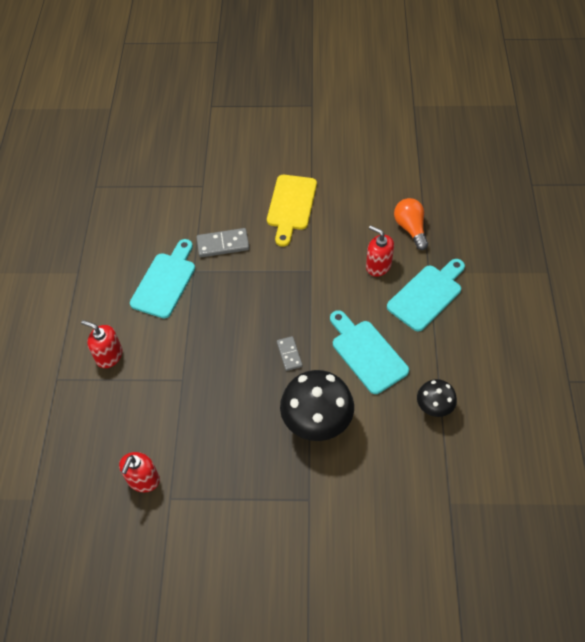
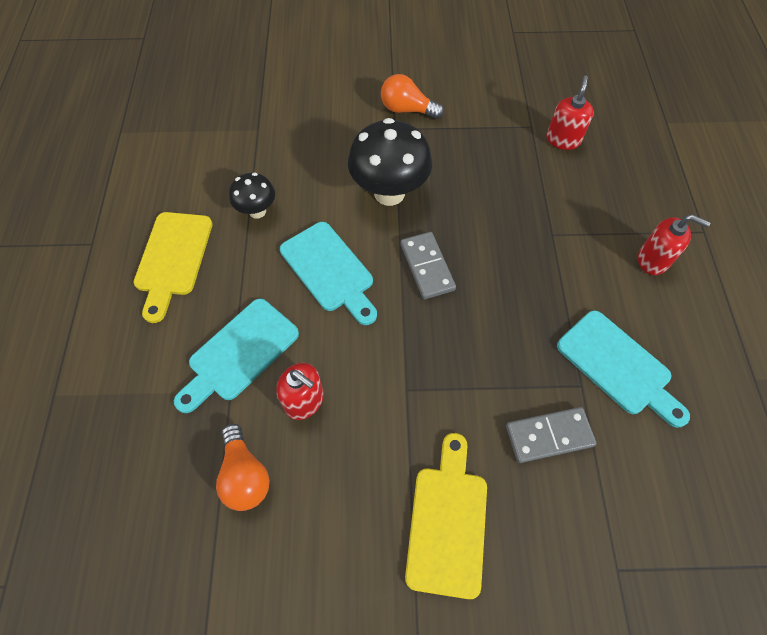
camera: 175 degrees right, 5 degrees up
(165, 282) = (618, 366): turquoise cutting board -> turquoise cutting board turned 60 degrees counterclockwise
(289, 354) = (427, 267): grey domino -> grey domino, size x1.57
(294, 525) = (407, 110): none -> orange light bulb
(495, 366) = (173, 259): none -> yellow cutting board

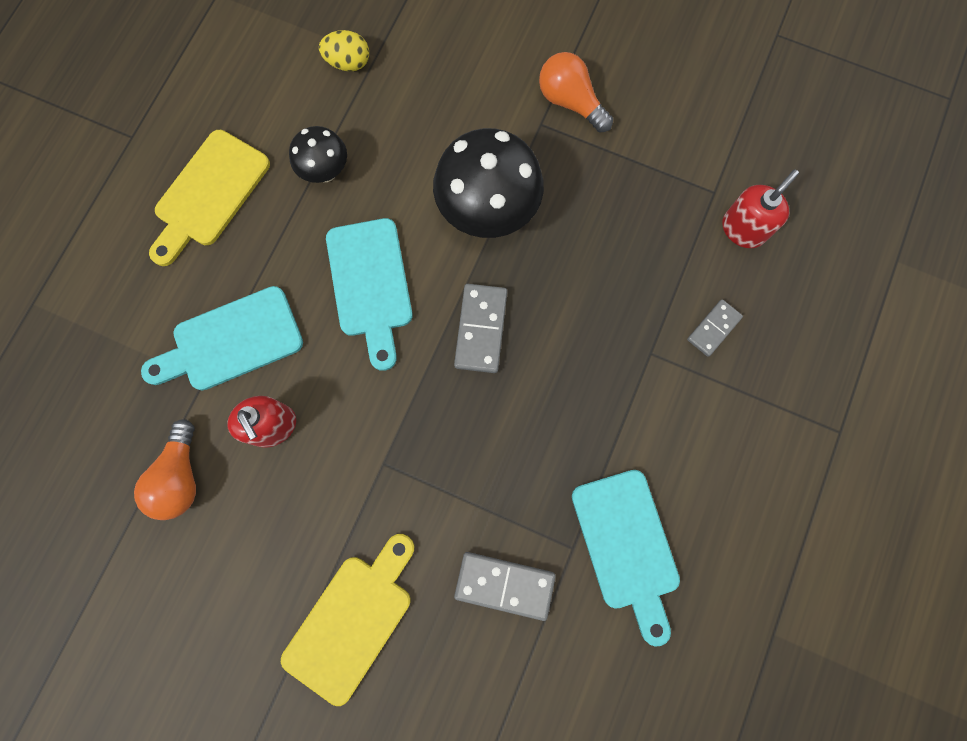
camera: 25 degrees right, 15 degrees up
(239, 140) = (348, 63): none -> yellow egg
(583, 203) = (713, 328): none -> grey domino
(653, 260) = (751, 440): red soap dispenser -> none

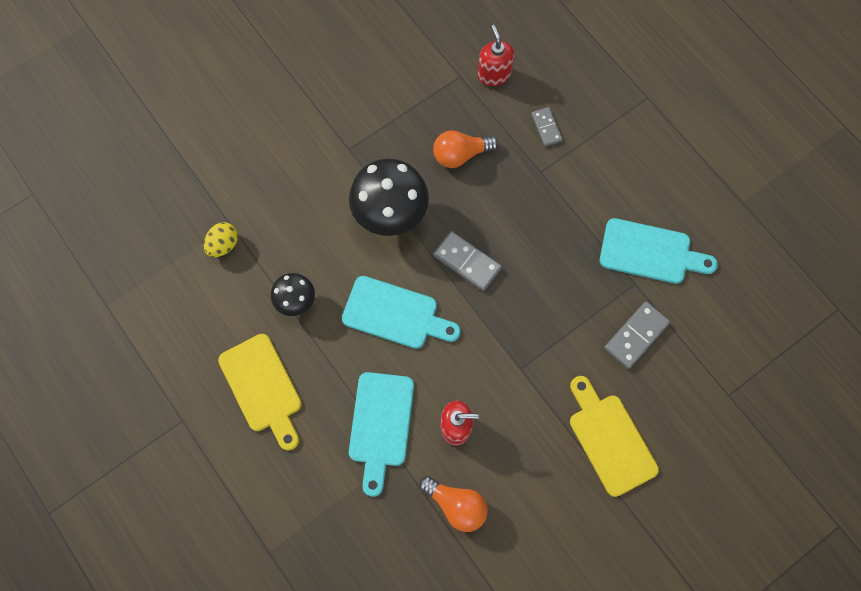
camera: 60 degrees left, 5 degrees down
(570, 102) = (345, 123): orange light bulb -> orange light bulb (460, 154)

